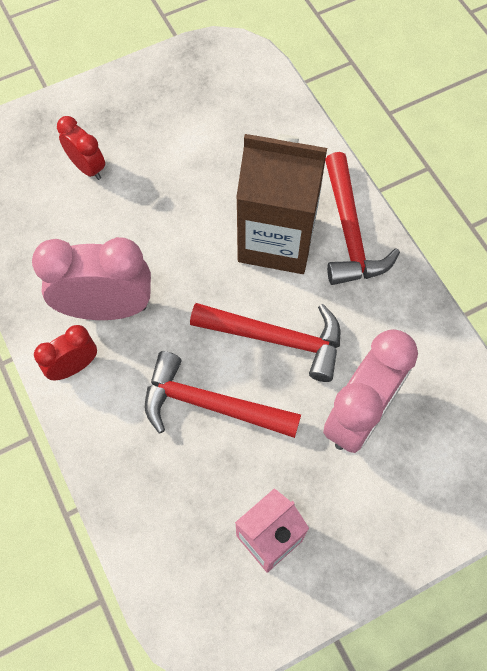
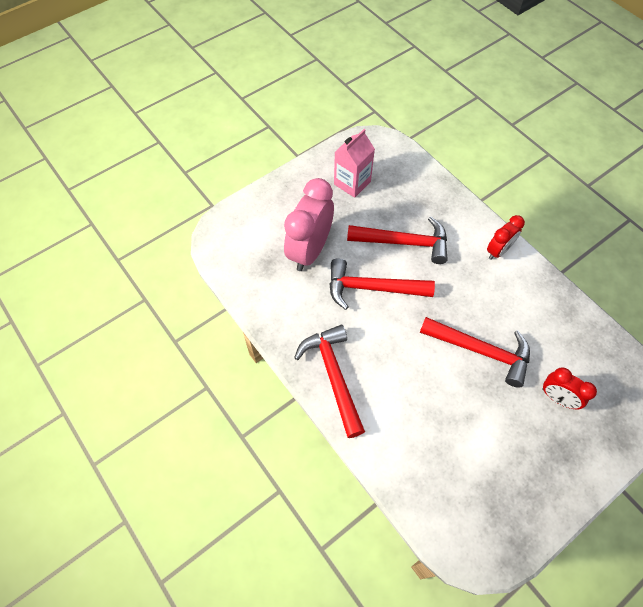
camera: 170 degrees right, 5 degrees down
(106, 308) = (493, 290): pink clock -> none
(156, 232) = (481, 351): none -> red hammer
(277, 239) = (388, 360): brown carton -> none

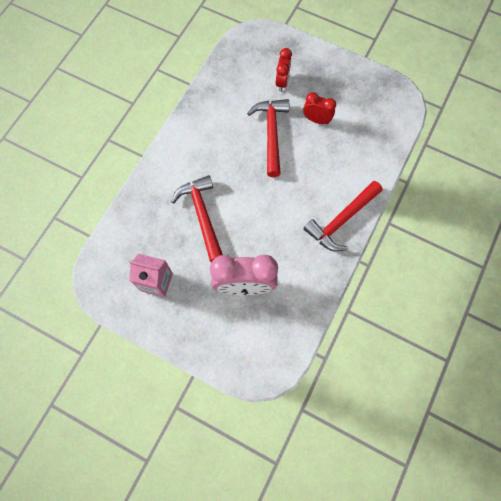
camera: 115 degrees left, 10 degrees up
(372, 288) = (256, 223): red hammer -> none
(498, 251) = (179, 146): red clock -> red clock (316, 120)

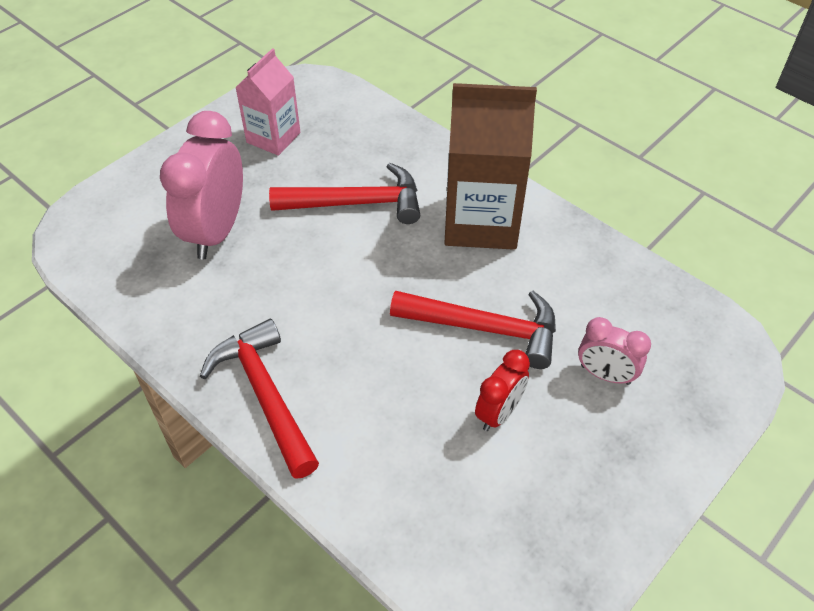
camera: 105 degrees right, 20 degrees down
(200, 149) = (481, 222): none -> brown carton
(282, 82) = (605, 375): red clock -> pink clock

